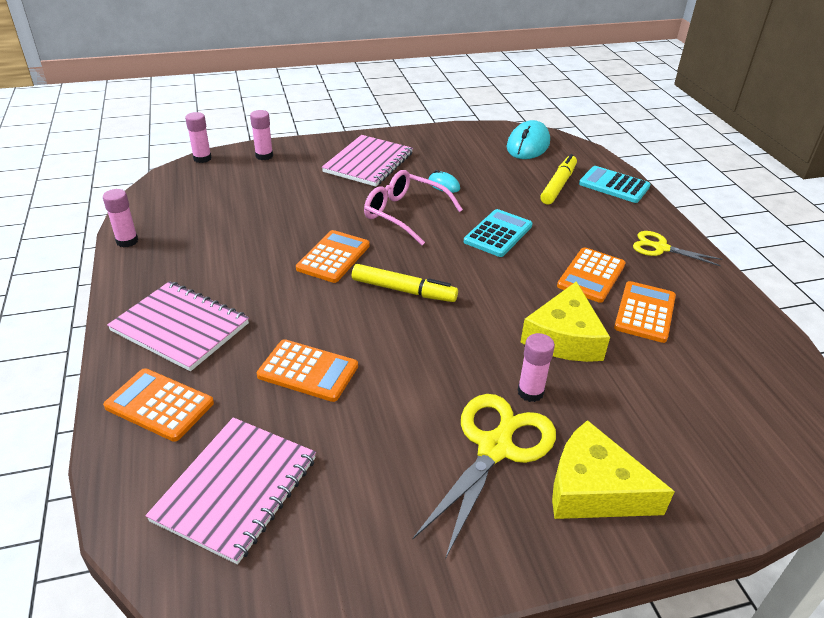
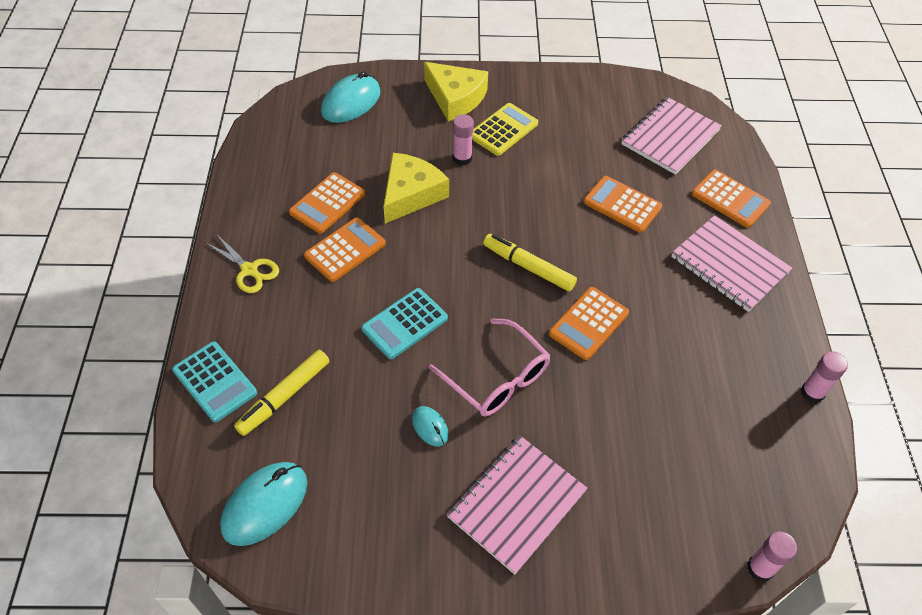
camera: 165 degrees left, 15 degrees up
(264, 156) = (668, 556): pink glue stick -> none
(495, 447) = (503, 130): yellow scissors -> yellow calculator
(734, 446) = (351, 102): none -> turquoise mouse

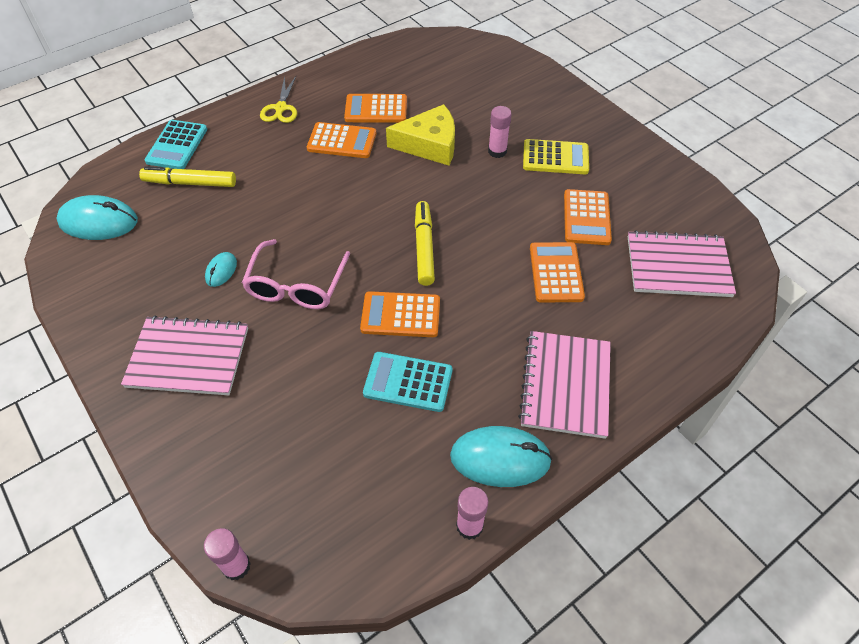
camera: 55 degrees right, 0 degrees up
(351, 102) = (485, 66): turquoise mouse -> turquoise mouse (500, 458)
(405, 324) = (303, 207): turquoise calculator -> turquoise calculator (408, 382)
(455, 98) = (557, 114): yellow cheese -> none
(730, 199) = (650, 348): orange calculator -> orange calculator (586, 218)

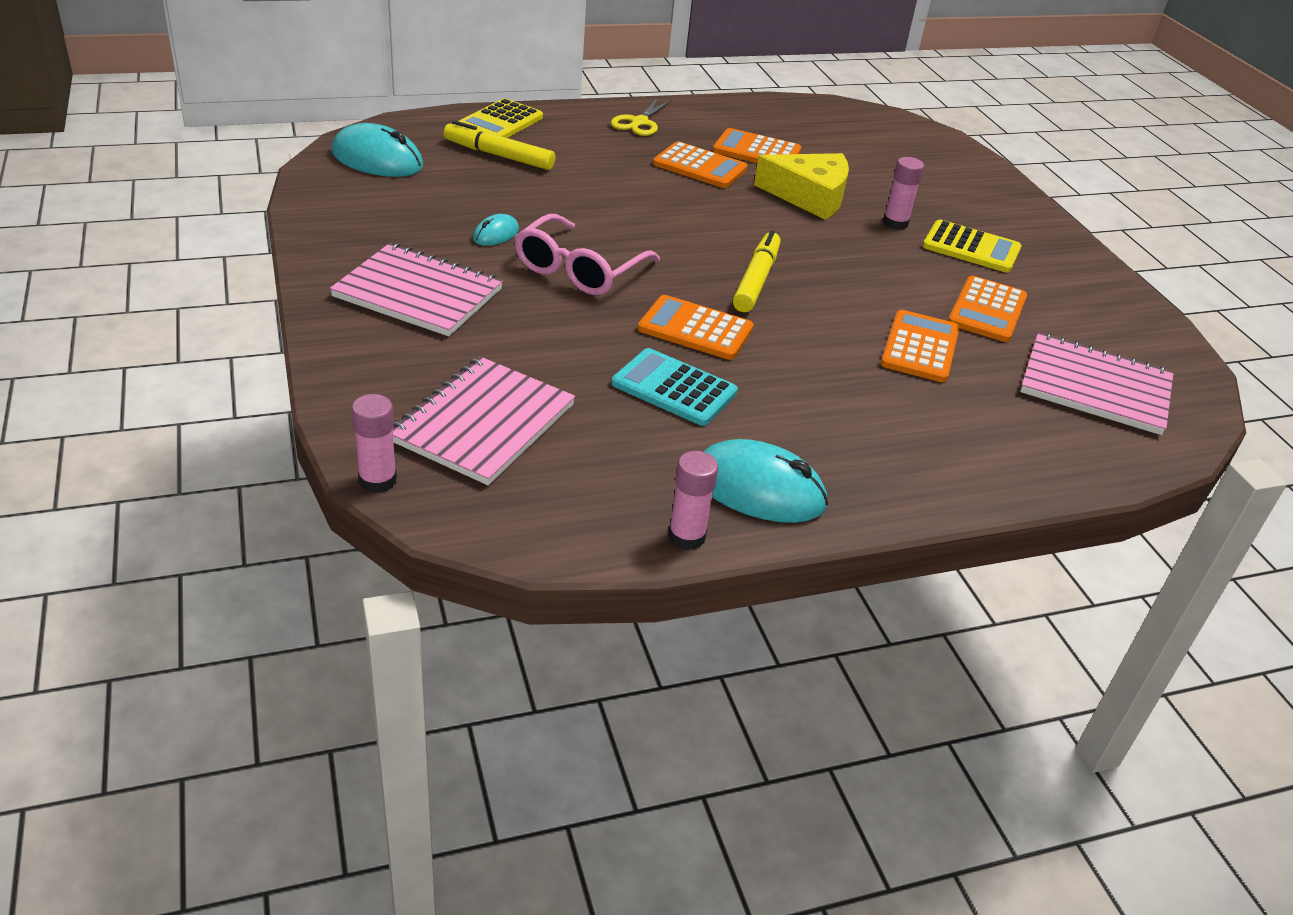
camera: 15 degrees right, 15 degrees down
(177, 145) = (500, 122): turquoise calculator -> yellow calculator
(565, 385) = (881, 450): pink notebook -> pink notebook (483, 423)

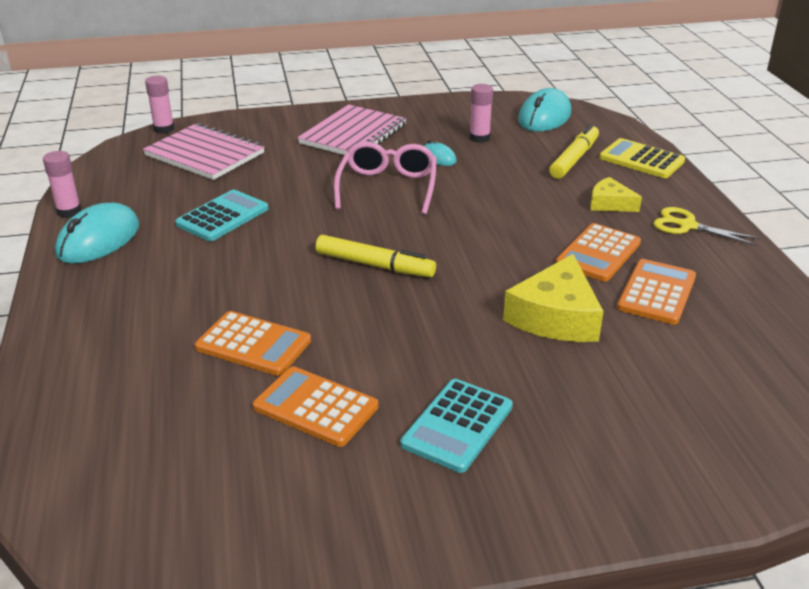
camera: 100 degrees right, 5 degrees down
(579, 270) = (387, 187): pink glasses -> pink glasses turned 60 degrees clockwise
(601, 150) = (610, 204): none -> yellow cheese
(695, 329) = (299, 230): orange calculator -> none
(895, 223) = (506, 371): pink glue stick -> pink glue stick (479, 138)
(971, 248) = (457, 425): yellow calculator -> turquoise calculator
(1095, 387) = (157, 458): pink notebook -> none

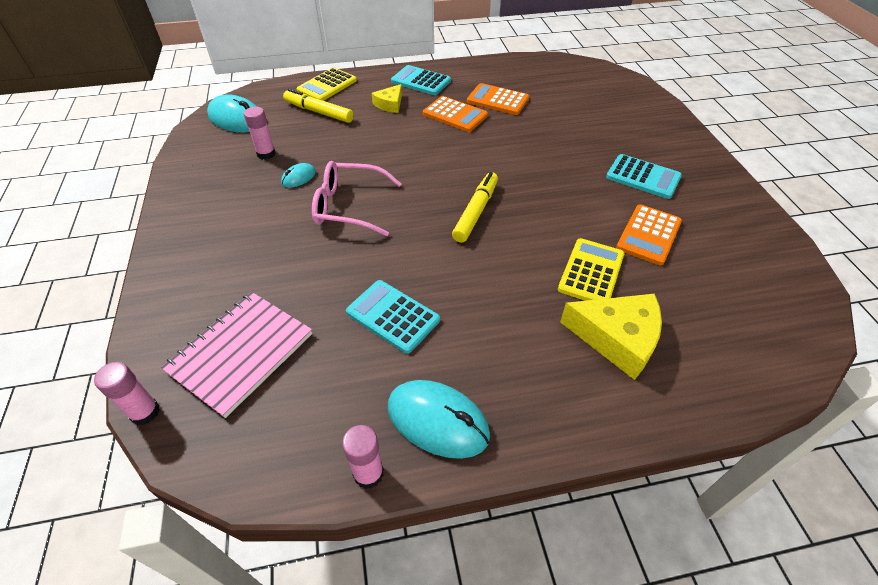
camera: 90 degrees left, 15 degrees up
(253, 344) = (591, 272): orange calculator -> yellow calculator
(353, 134) = (230, 231): pink notebook -> none
(555, 316) = (528, 136): yellow cheese -> yellow cheese (617, 338)
(686, 225) = (421, 81): yellow scissors -> turquoise calculator

